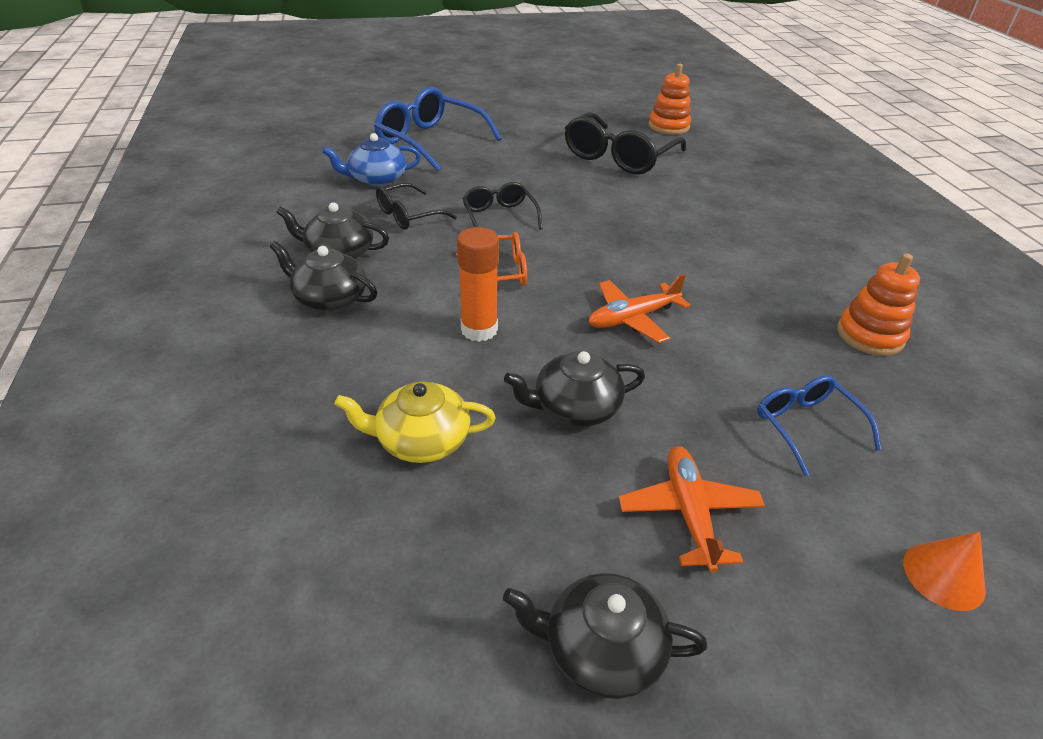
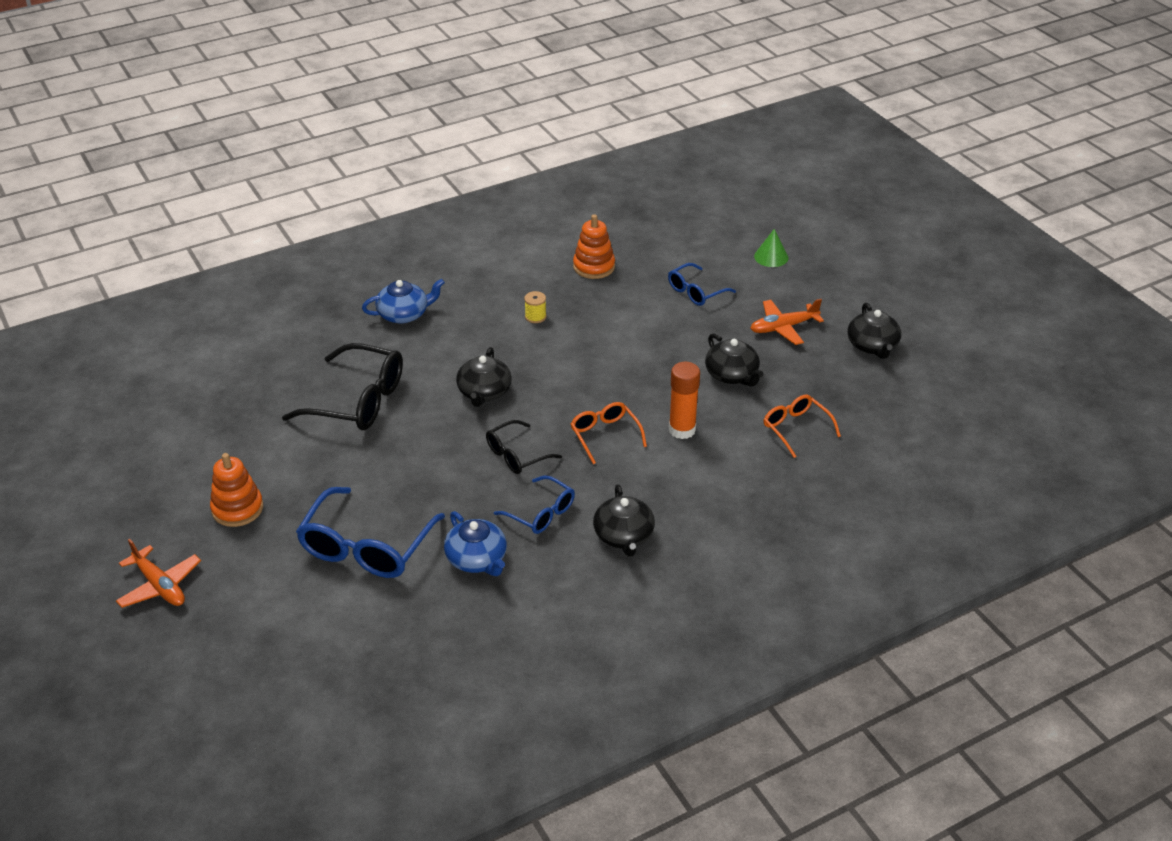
camera: 105 degrees left, 0 degrees up
(329, 298) = (688, 517): black teapot -> black teapot (484, 392)
(408, 215) = (541, 513): black glasses -> blue glasses
(421, 440) = (796, 428): yellow teapot -> orange glasses
(632, 318) = (629, 363): orange plane -> orange plane (160, 586)
(668, 126) = (263, 375): orange stacking toy -> orange stacking toy (237, 509)
(745, 267) = (535, 317): none -> yellow spool
(756, 192) = (404, 314): none -> blue teapot
(943, 575) = (771, 257): orange cone -> green cone

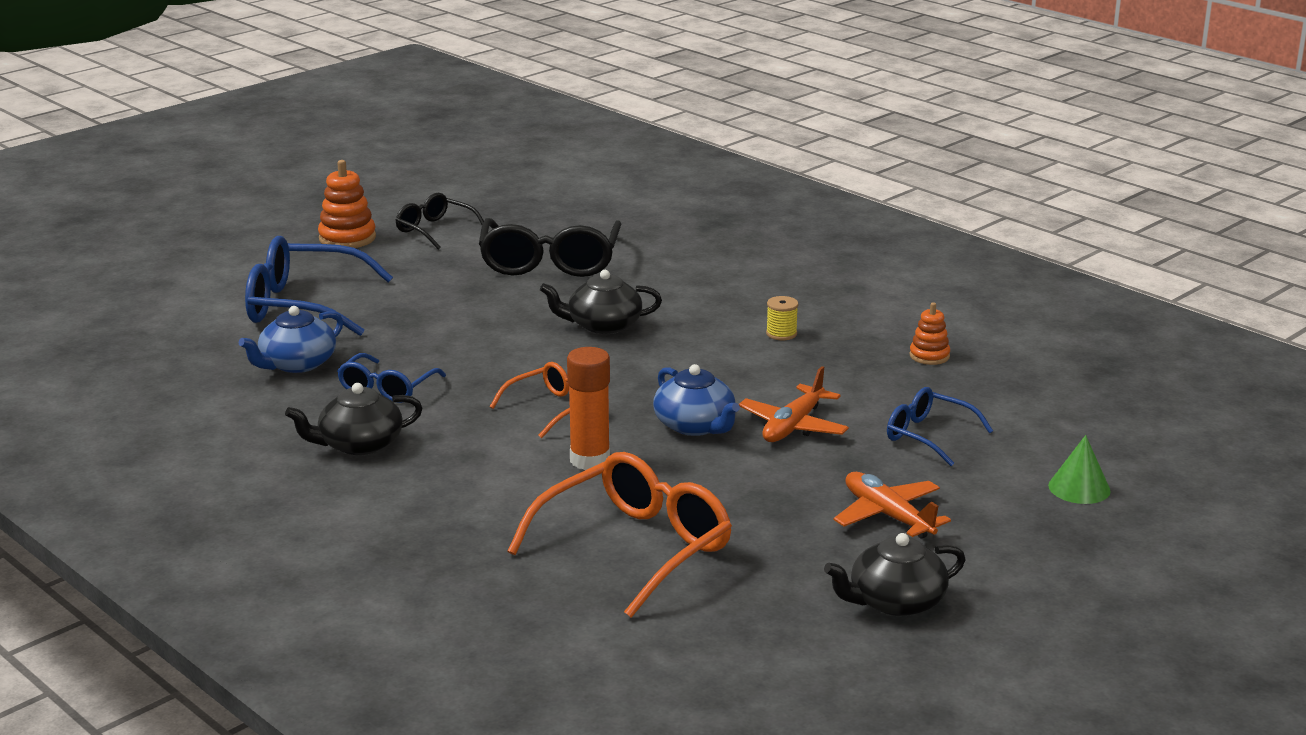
camera: 75 degrees right, 15 degrees down
(160, 586) = (227, 227): orange plane -> orange plane (793, 426)
(404, 314) = (731, 260): blue teapot -> blue teapot (695, 426)
(516, 455) = (489, 360): black glasses -> black glasses (435, 230)
(594, 267) = (929, 356): orange stacking toy -> orange stacking toy, size x0.62
(732, 375) = (737, 485): black teapot -> none
(796, 428) = (636, 548): orange glasses -> orange glasses, size x1.76

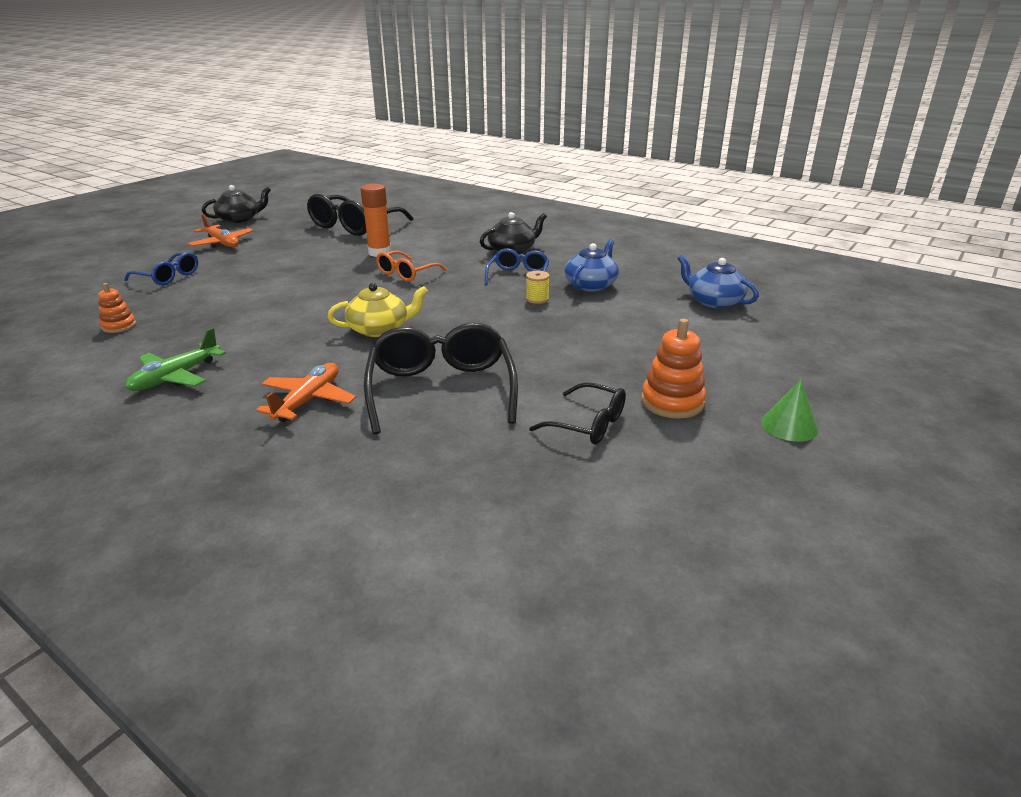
camera: 170 degrees right, 5 degrees up
(303, 305) = (634, 325): blue glasses -> none
(603, 325) = (380, 329): black teapot -> yellow teapot
(636, 548) = (354, 226): orange glasses -> black glasses
(695, 426) = (315, 271): blue teapot -> blue teapot (713, 301)
(781, 334) = (230, 334): yellow spool -> yellow spool (537, 299)
(793, 426) = (253, 276): orange plane -> orange plane (308, 400)
(816, 293) = (175, 377): none -> green plane
(1079, 488) = (102, 260): green cone -> green cone (789, 425)

